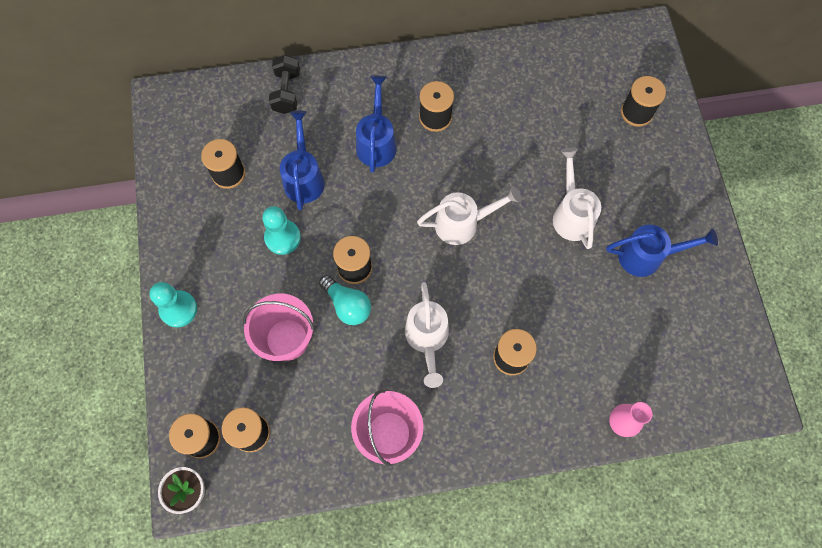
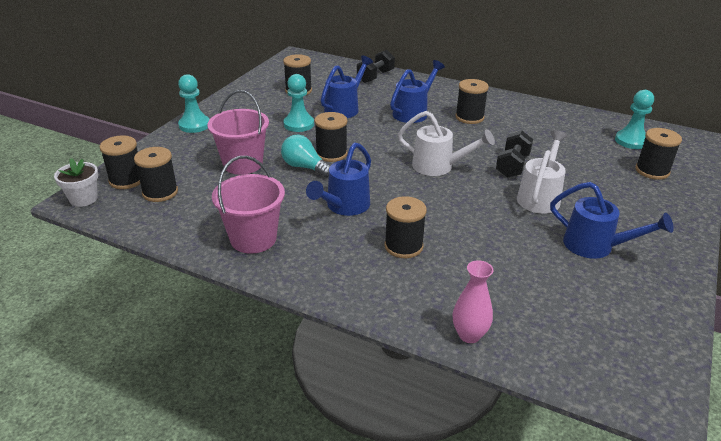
camera: 35 degrees right, 35 degrees down
(347, 305) = (304, 167): turquoise light bulb -> turquoise light bulb turned 135 degrees clockwise
(427, 338) = (344, 206): white watering can -> blue watering can
(523, 180) = (512, 166): none -> black dumbbell
(597, 70) = (631, 141): none -> turquoise pawn

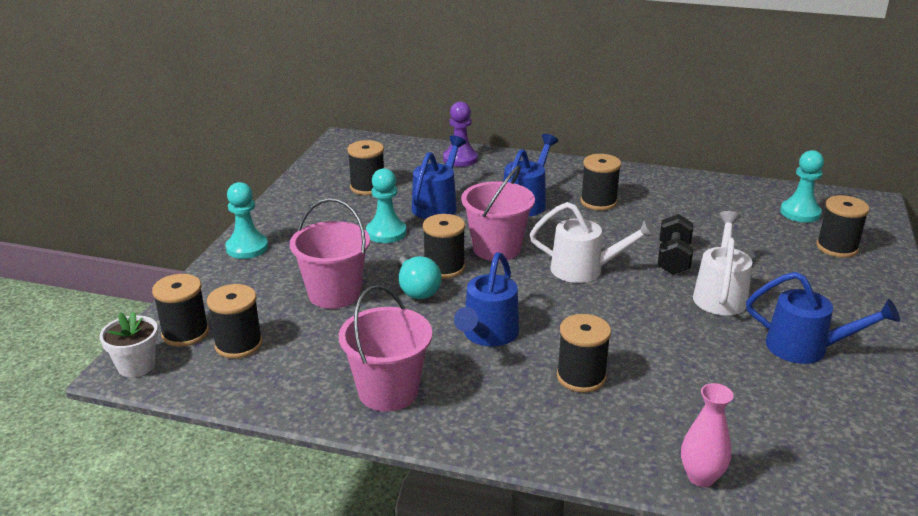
camera: 10 degrees left, 5 degrees down
(304, 167) = (417, 289): turquoise light bulb -> turquoise light bulb turned 135 degrees counterclockwise
(375, 76) = (460, 159): black dumbbell -> purple pawn
(376, 144) = (496, 248): none -> pink bucket

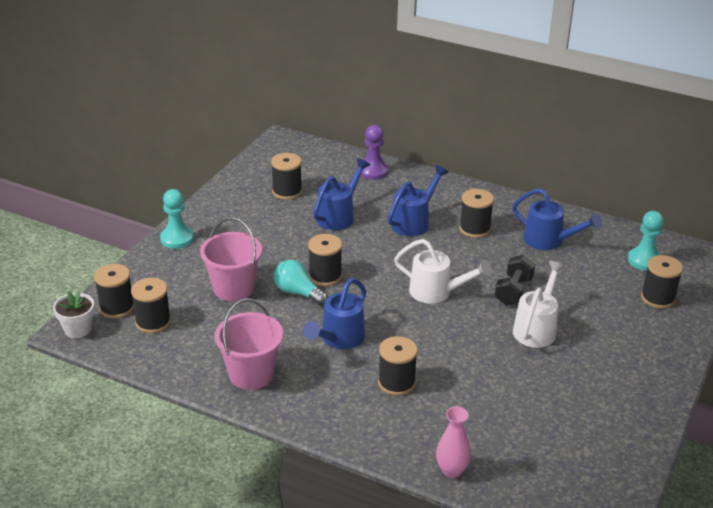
camera: 10 degrees right, 5 degrees up
(386, 233) = (289, 238): turquoise pawn -> none
(417, 289) = (297, 292): turquoise light bulb -> turquoise light bulb turned 135 degrees clockwise
(496, 248) = (373, 264): pink bucket -> none
(806, 348) = (582, 383): blue watering can -> blue watering can (548, 241)

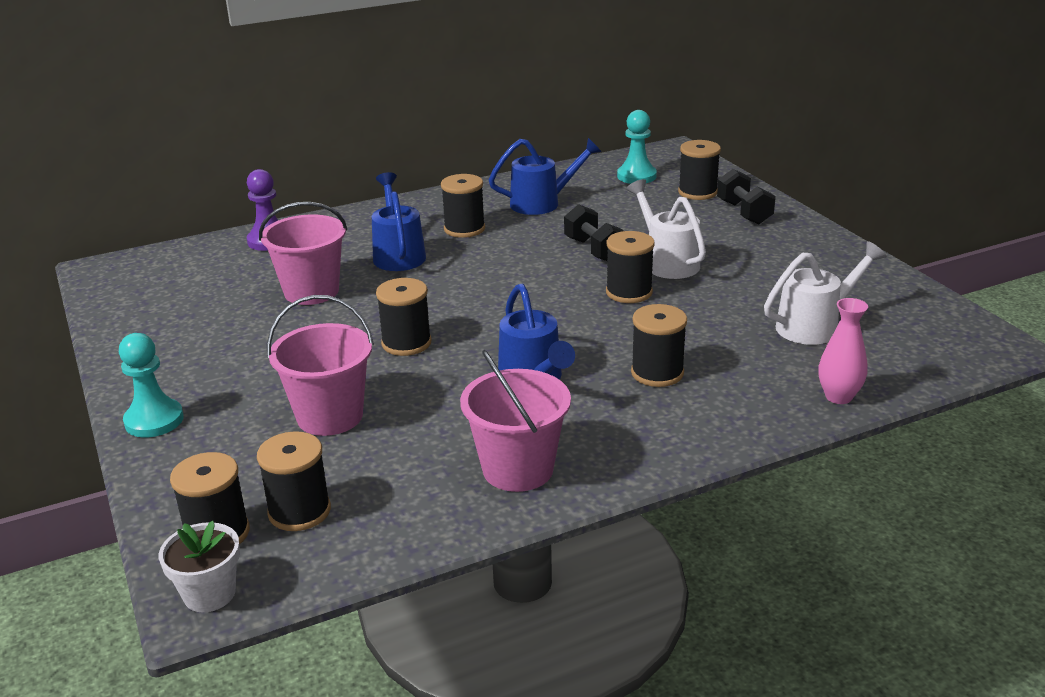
camera: 50 degrees left, 5 degrees down
(287, 191) = (206, 305): black spool -> black spool (629, 292)
(297, 292) = (408, 373): turquoise light bulb -> none
(338, 216) = (311, 291): blue watering can -> pink bucket
(436, 292) = (536, 289): white watering can -> white watering can (815, 326)
(655, 332) = (744, 212): none -> black dumbbell

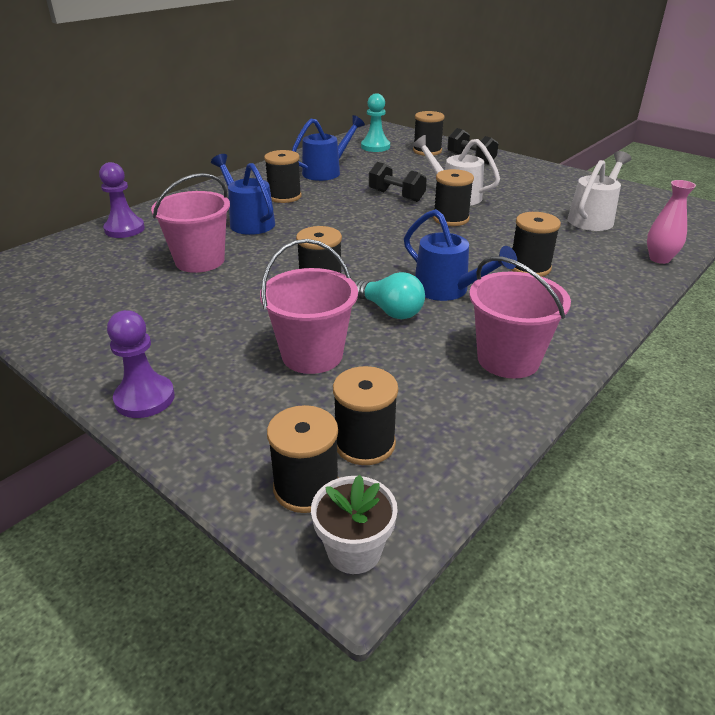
camera: 25 degrees left, 5 degrees up
(154, 420) = (145, 398): turquoise pawn -> purple pawn
(449, 388) = (390, 311): none -> turquoise light bulb

